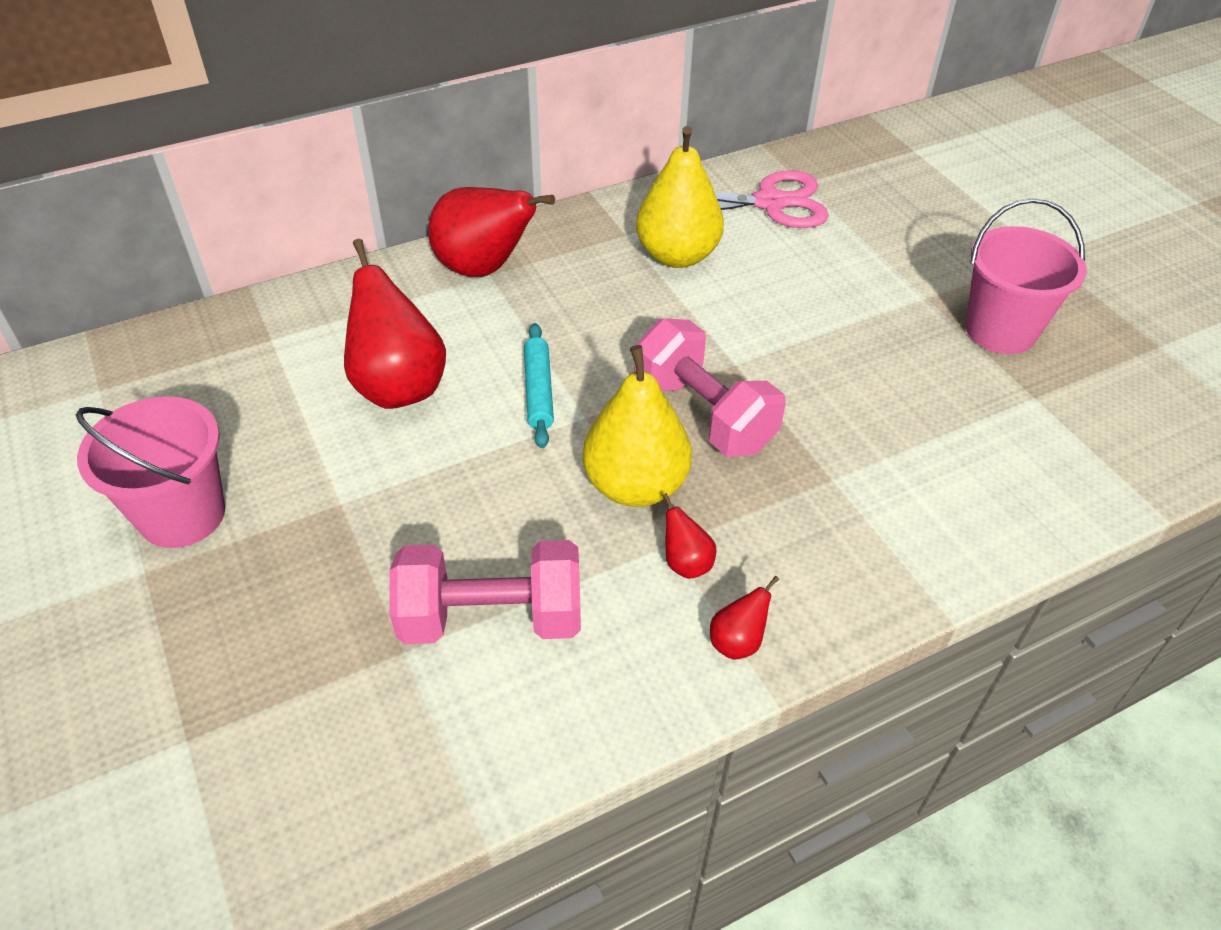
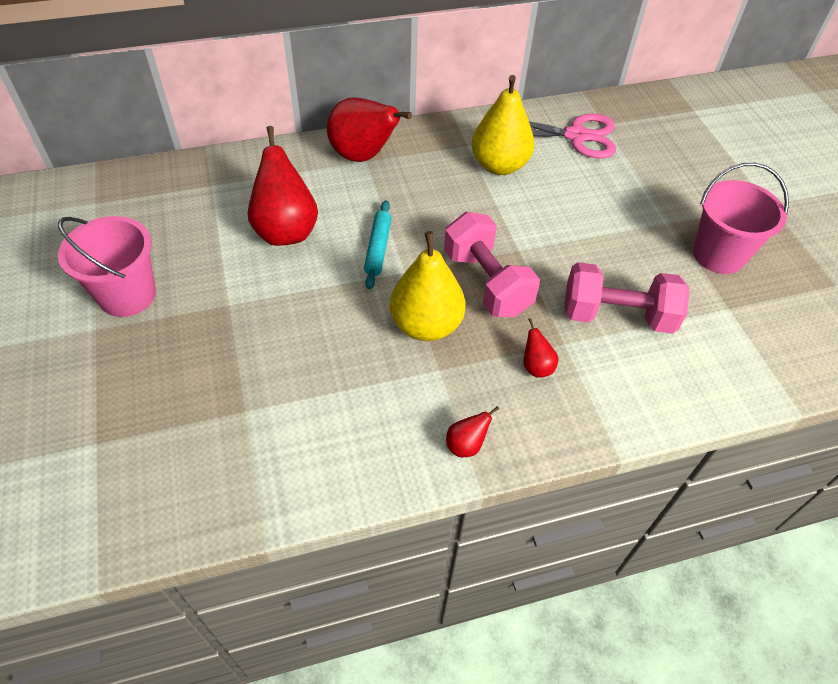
camera: 10 degrees right, 5 degrees up
(491, 618) = (306, 399): pink dumbbell -> pink dumbbell (617, 316)
(686, 563) = (446, 385): red pear -> red pear (536, 367)

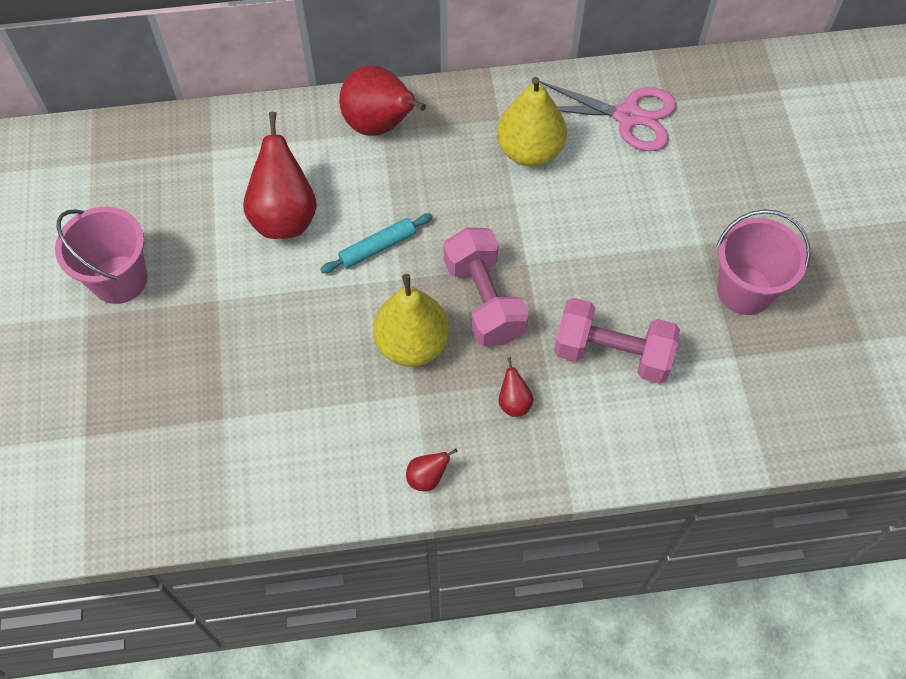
camera: 10 degrees right, 10 degrees up
(378, 248) = (377, 247): turquoise rolling pin -> turquoise rolling pin turned 45 degrees clockwise

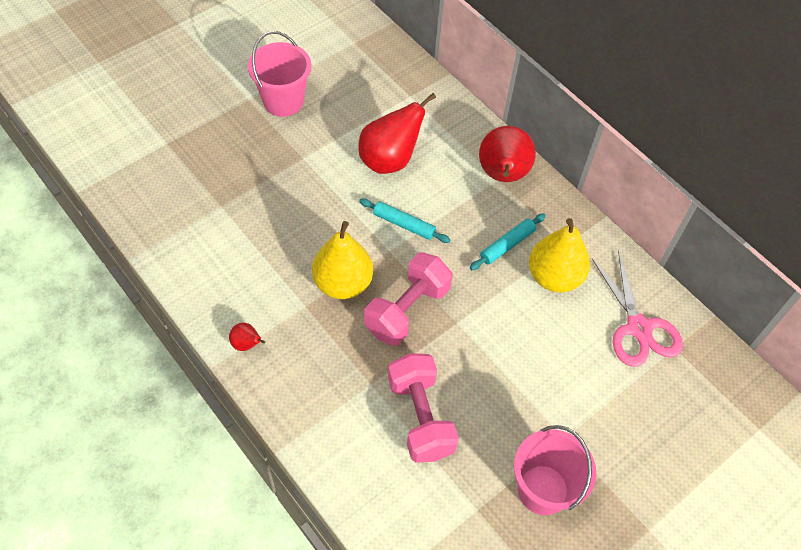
camera: 55 degrees right, 5 degrees down
(466, 169) = (507, 245): none -> turquoise rolling pin
(514, 402) = (337, 370): red pear -> none

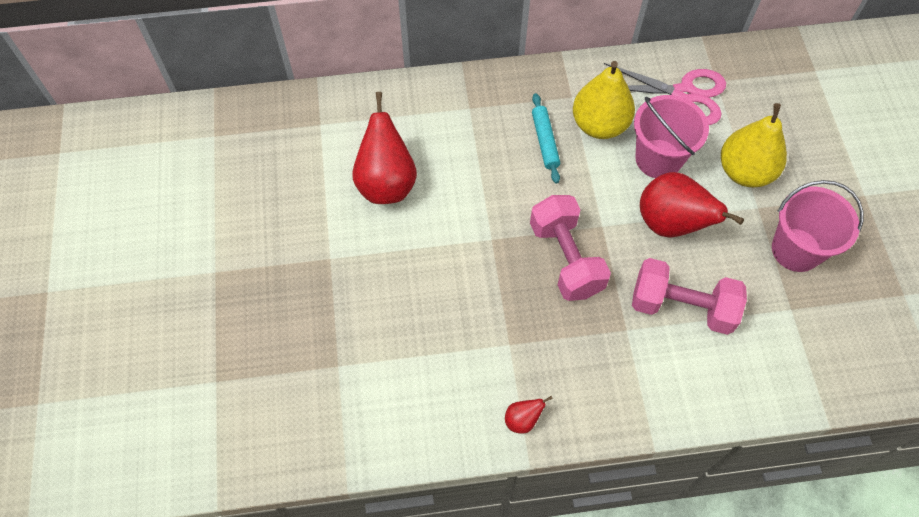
camera: 55 degrees left, 5 degrees up
(283, 101) = (242, 240): pink bucket -> pink bucket (658, 159)
(343, 283) = (504, 298): yellow pear -> yellow pear (745, 171)
(404, 224) = (469, 211): turquoise rolling pin -> none
(502, 175) = (467, 102): red pear -> red pear (671, 224)

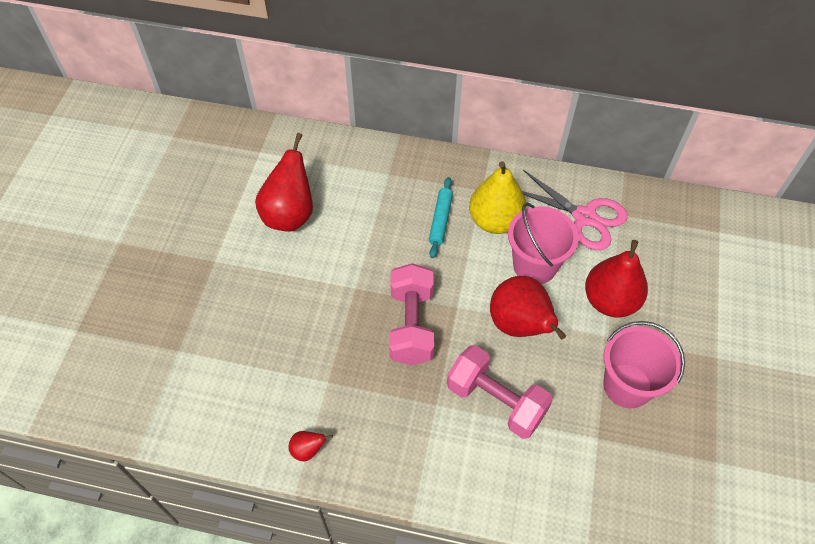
camera: 20 degrees right, 5 degrees down
(745, 171) = (610, 301): yellow pear -> red pear

